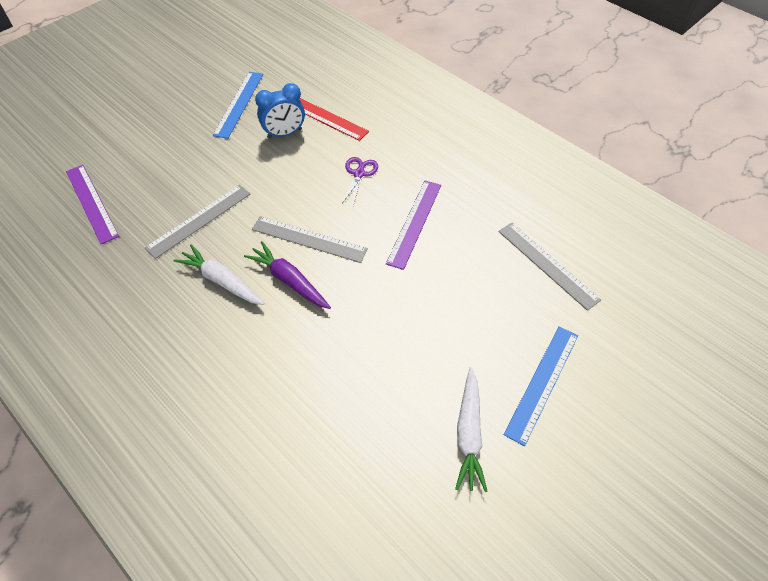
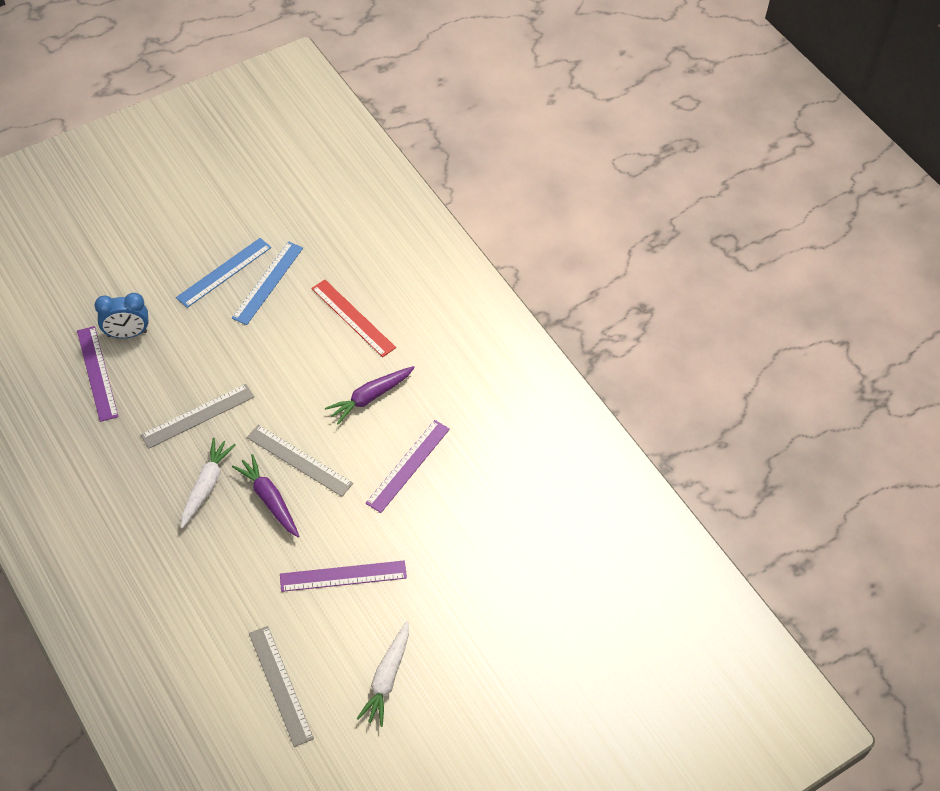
camera: 10 degrees right, 0 degrees up
(222, 281) = (206, 486): white carrot -> white carrot turned 60 degrees clockwise
(284, 134) = (307, 331): blue clock -> blue clock (127, 334)
(359, 174) = (370, 397): purple scissors -> purple carrot
(386, 337) = (343, 576): none -> purple ruler
(542, 383) = (469, 650): blue ruler -> blue ruler (224, 272)
(547, 264) = (522, 539): grey ruler -> grey ruler (280, 685)

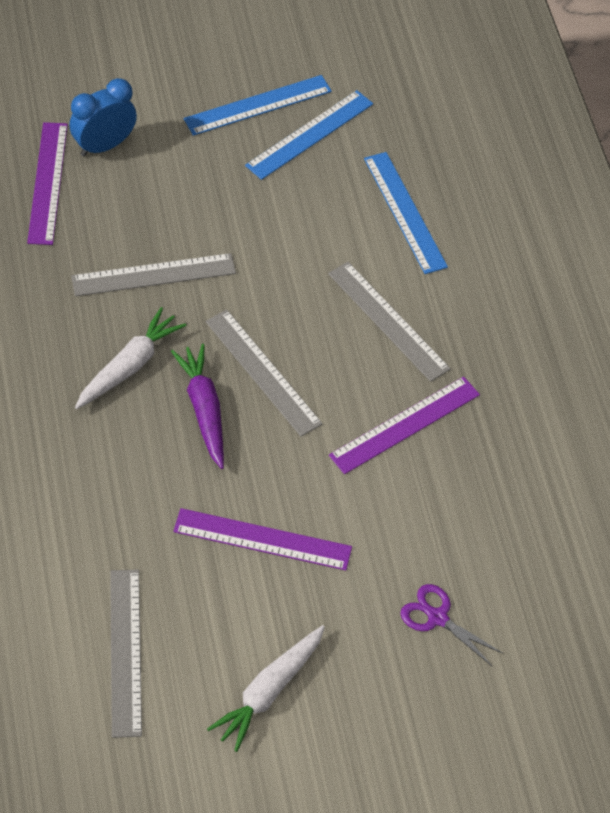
camera: 20 degrees right, 0 degrees up
(127, 334) = (104, 145): blue clock -> blue clock turned 135 degrees clockwise
(353, 318) = (405, 212): red ruler -> blue ruler
(370, 397) = (388, 321): purple carrot -> grey ruler
(478, 589) = (437, 618): none -> purple scissors

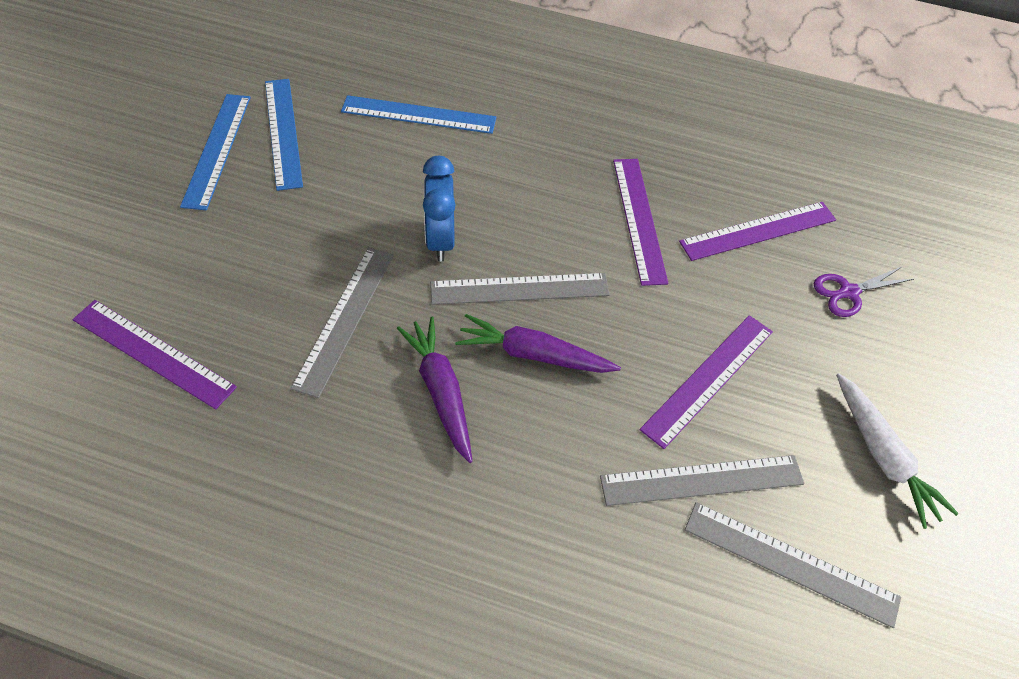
camera: 60 degrees left, 0 degrees up
(104, 145) = (152, 283): blue clock -> blue clock (440, 240)
(129, 366) = (440, 391): white carrot -> purple carrot
(388, 321) = (523, 178): grey ruler -> grey ruler (702, 480)
(461, 522) = (758, 231): none -> purple ruler

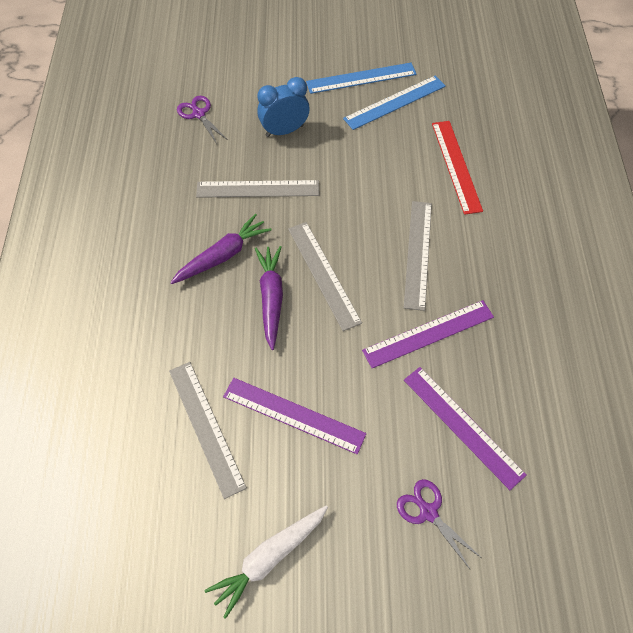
camera: 75 degrees right, 5 degrees up
(153, 353) = (199, 114): purple ruler -> purple scissors
(419, 115) = (456, 166): blue ruler -> red ruler
(440, 240) = (344, 216): blue clock -> blue clock (284, 131)
(790, 563) = (158, 498): grey ruler -> grey ruler (418, 253)

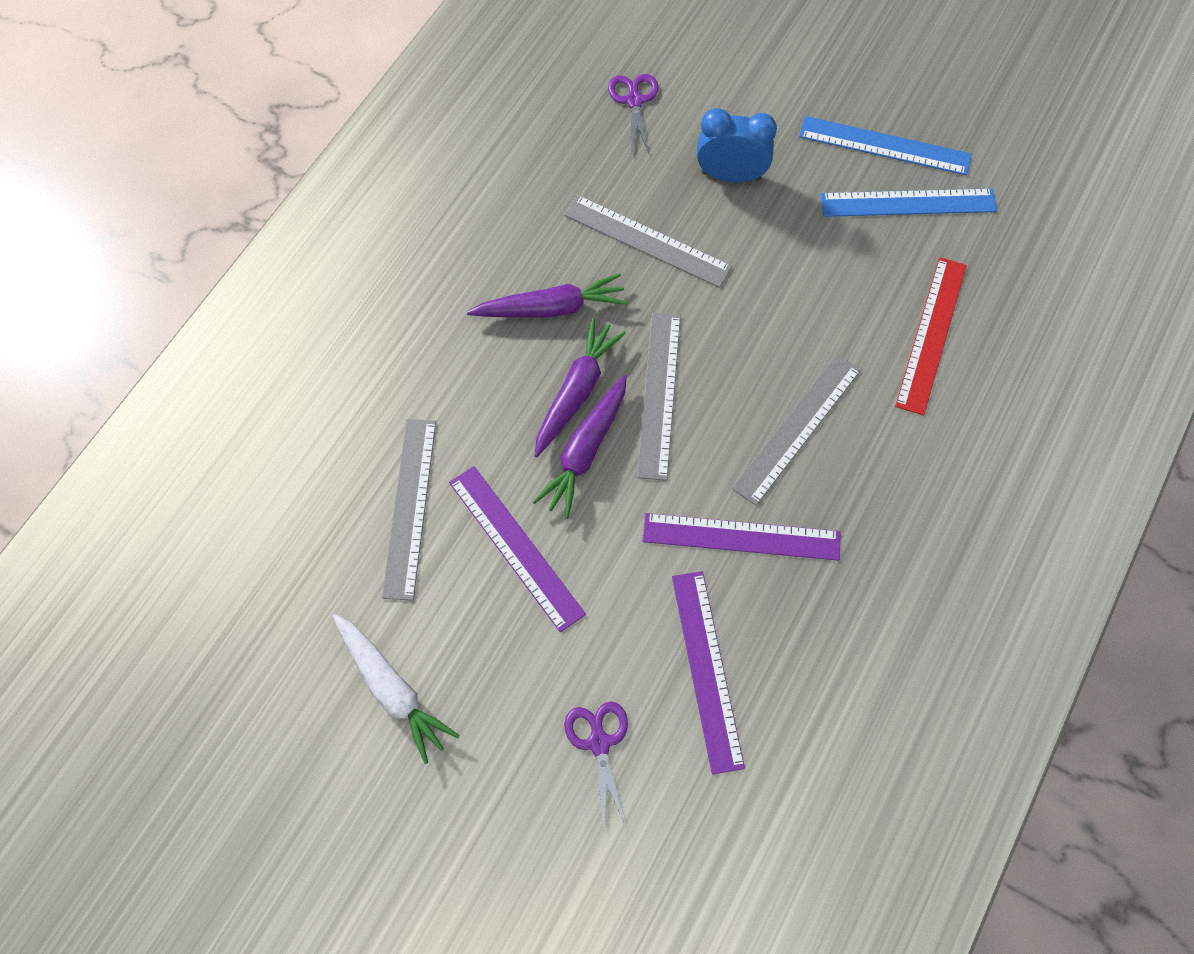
camera: 30 degrees right, 5 degrees up
(269, 558) = (392, 690): white carrot -> white carrot turned 120 degrees counterclockwise
(300, 331) = (585, 451): none -> purple carrot

